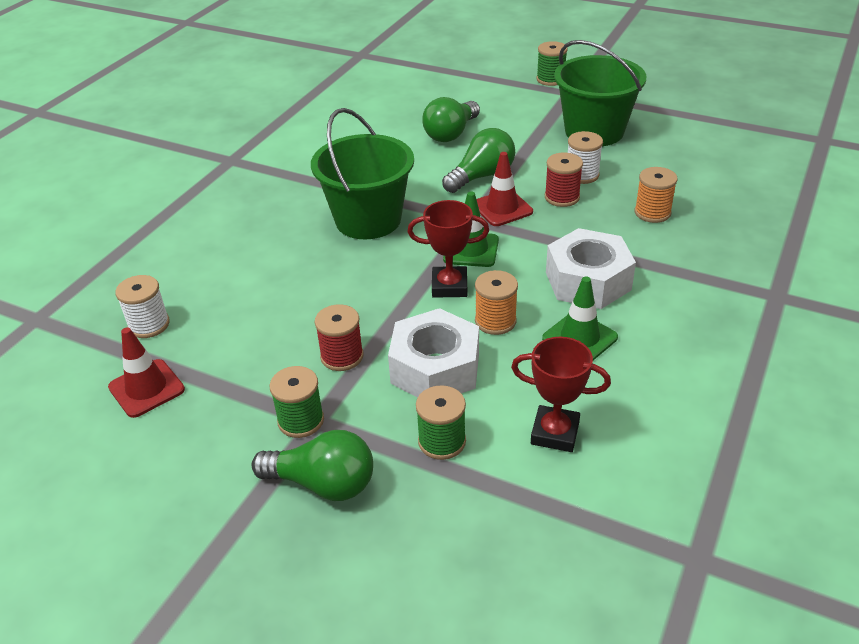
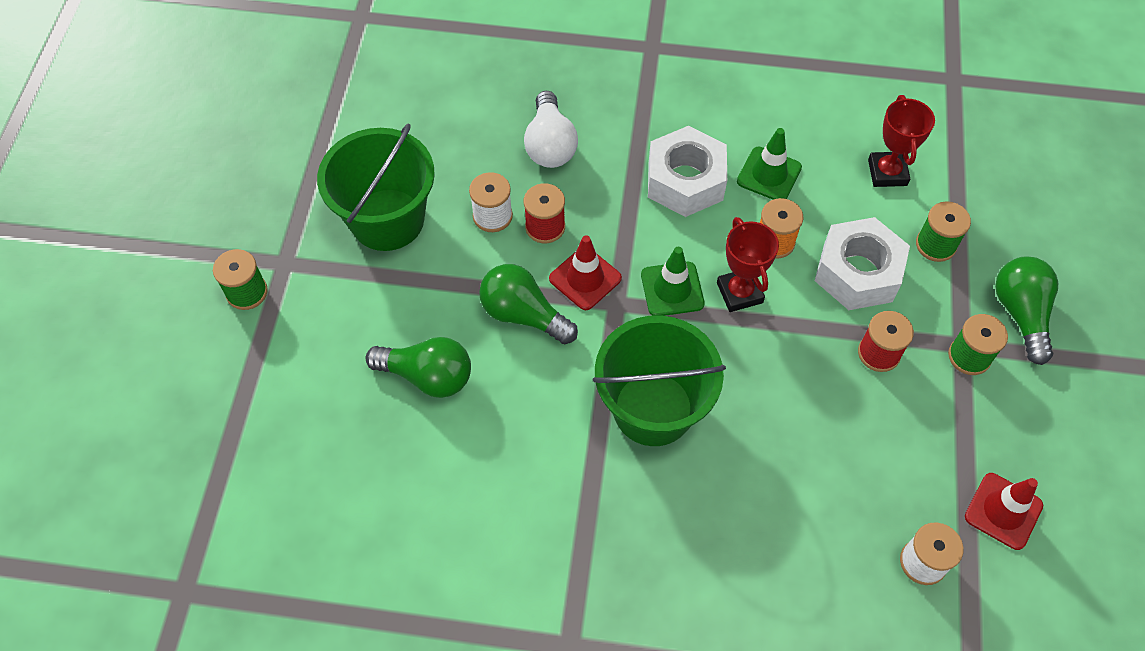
camera: 110 degrees left, 20 degrees up
(652, 213) = (550, 145): orange spool -> white light bulb

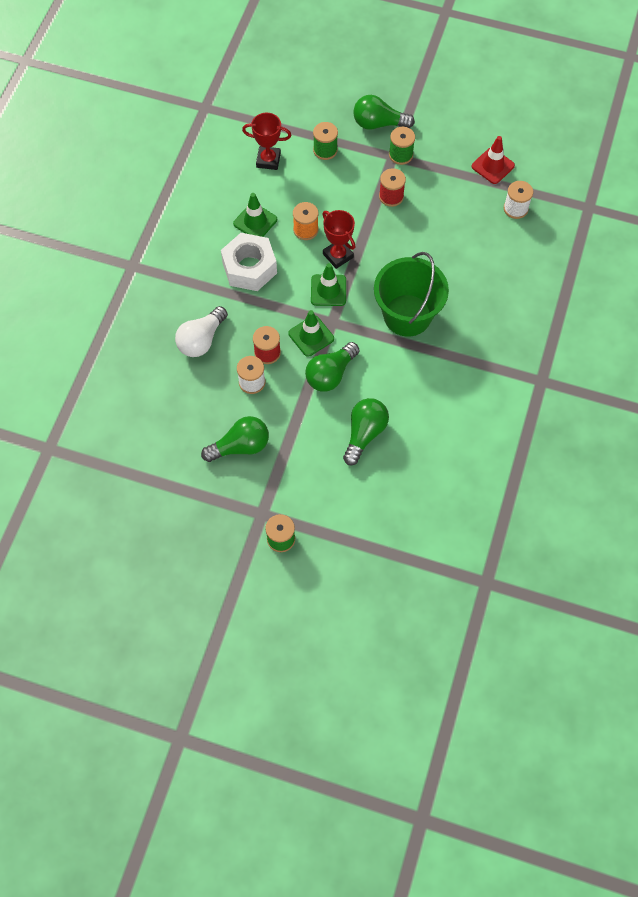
camera: 80 degrees left, 5 degrees up
(387, 220) = (240, 446): green bucket -> green light bulb
(550, 145) = (201, 340): white light bulb -> white light bulb turned 120 degrees clockwise
(585, 278) = (311, 336): red traffic cone -> green traffic cone
(739, 293) = (338, 255): red trophy -> red trophy turned 60 degrees clockwise
(857, 273) = (336, 193): white nut -> none

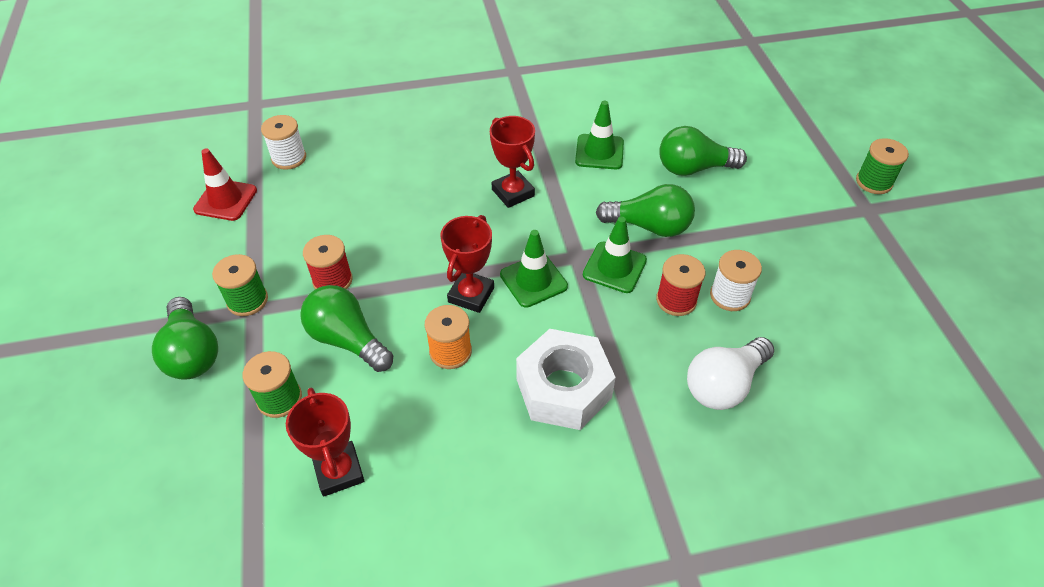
camera: 120 degrees left, 15 degrees down
(201, 340) = (724, 385): white light bulb -> white light bulb turned 135 degrees clockwise
(240, 446) = (818, 265): green light bulb -> green light bulb (347, 340)
(255, 221) = (476, 425): green traffic cone -> green traffic cone (599, 152)
(407, 315) = (513, 193): green bucket -> red trophy

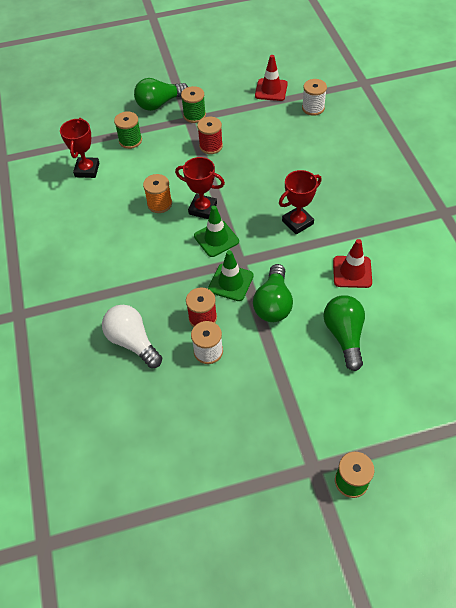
camera: 90 degrees right, 5 degrees up
(339, 471) = (87, 170): red trophy -> red trophy turned 60 degrees counterclockwise
(347, 340) = (168, 159): green light bulb -> none
(563, 388) = (132, 258): white nut -> none
(599, 152) = (352, 272): green traffic cone -> red traffic cone

